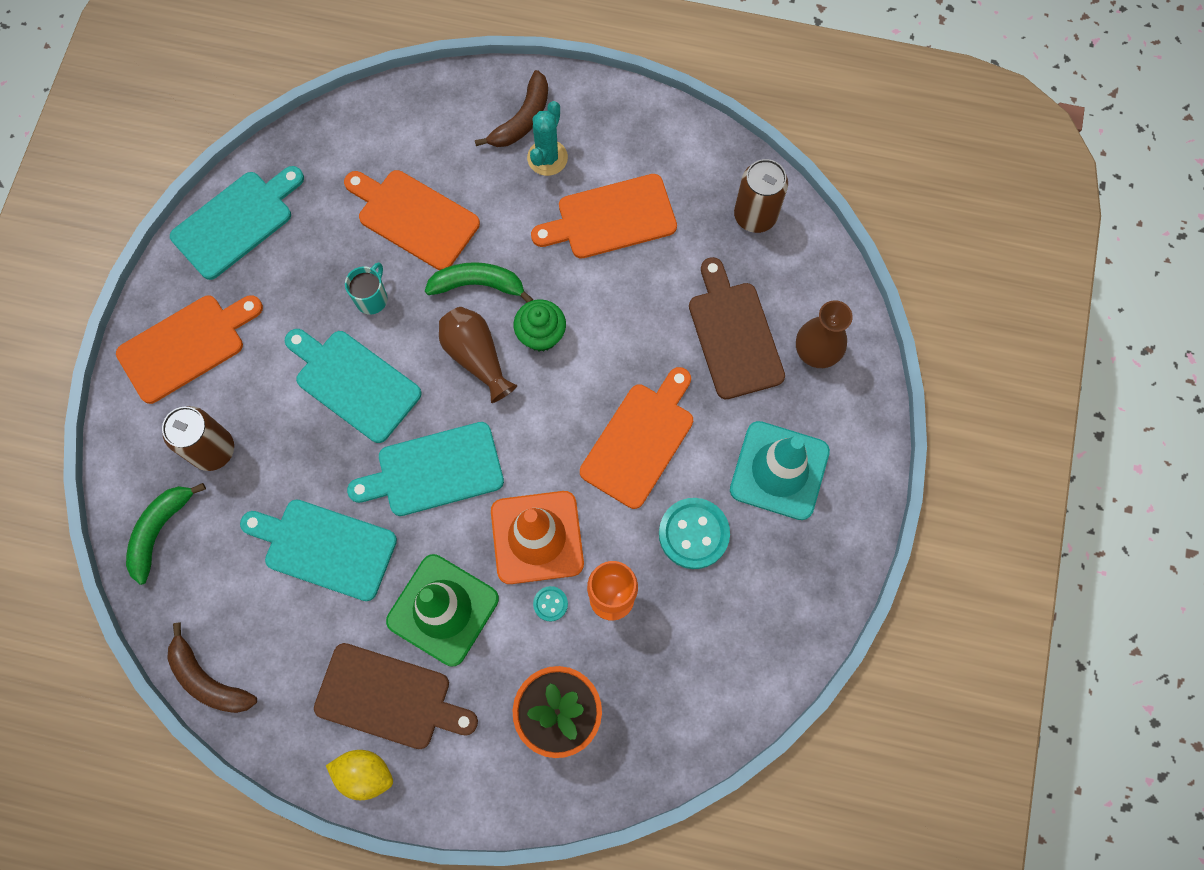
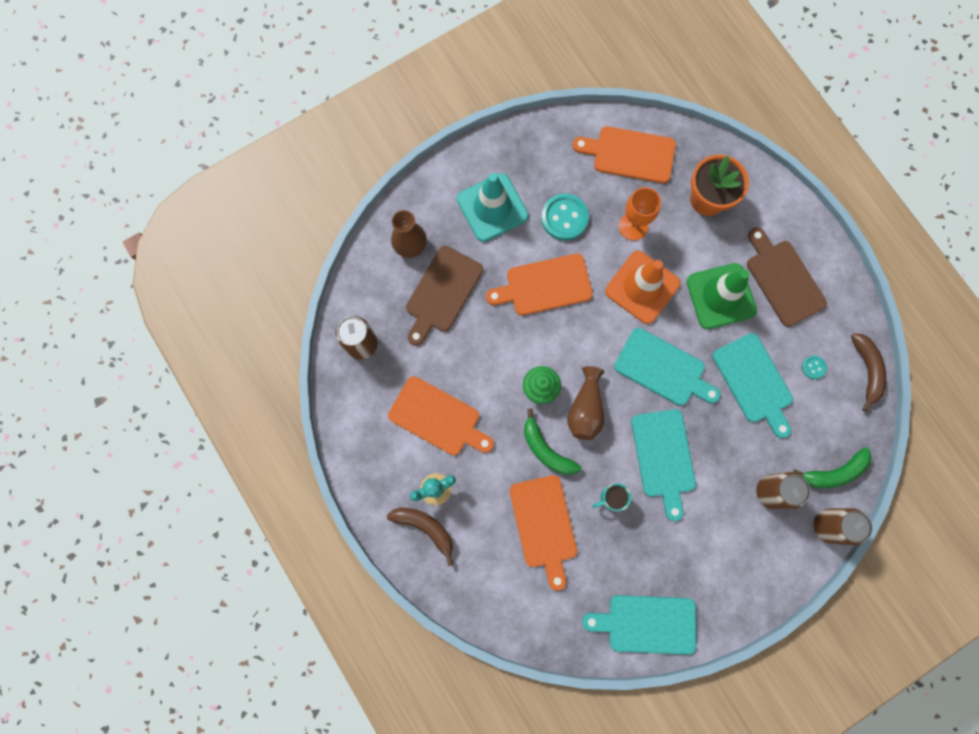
camera: 135 degrees left, 5 degrees up
(125, 470) = (828, 525): none -> brown can
(186, 346) = (738, 569): orange cutting board -> orange cutting board (629, 154)
(365, 774) = (824, 256): yellow lemon -> none
(522, 119) = (425, 528): brown banana -> brown banana turned 45 degrees clockwise
(550, 604) = (665, 250): turquoise button -> turquoise button (813, 367)

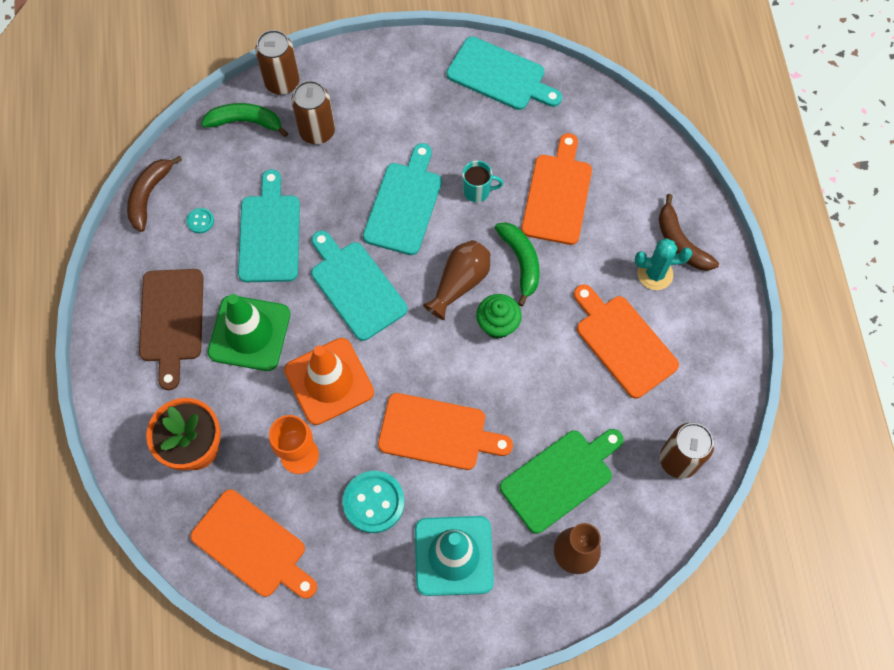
camera: 155 degrees left, 10 degrees down
(442, 293) = (560, 478): brown cutting board -> green cutting board

